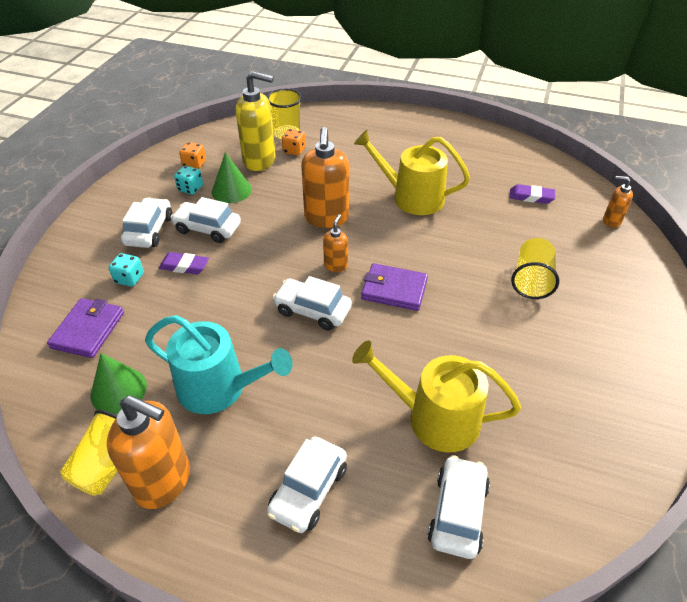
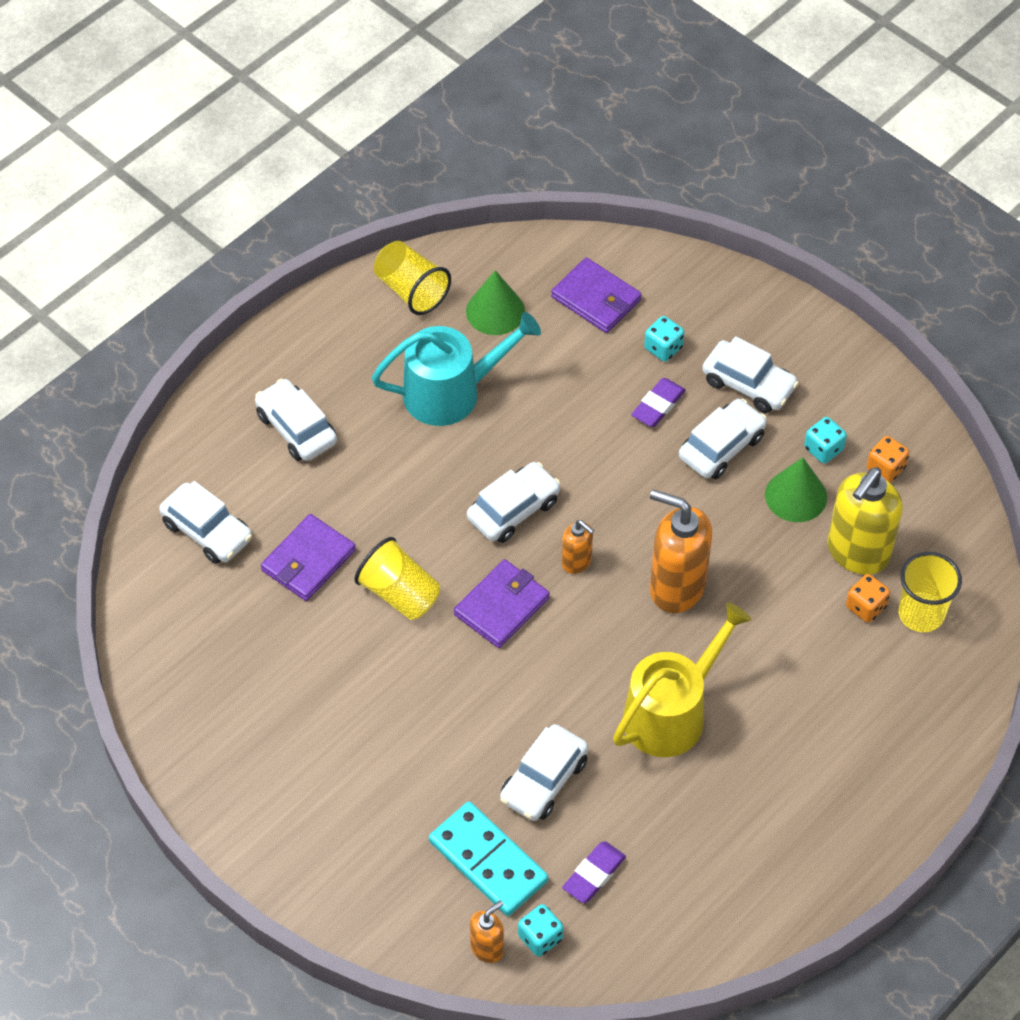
camera: 115 degrees right, 10 degrees up
(163, 481) = (370, 326): orange soap dispenser -> none
(219, 388) = (451, 392): turquoise watering can -> turquoise watering can turned 150 degrees counterclockwise
(434, 418) = (308, 560): yellow watering can -> purple wallet
(496, 232) = (543, 780): none -> white car
(531, 280) = (435, 767): yellow cup -> yellow cup (400, 593)
(564, 237) = (488, 861): none -> turquoise domino
(584, 204) = (540, 937): none -> turquoise dice

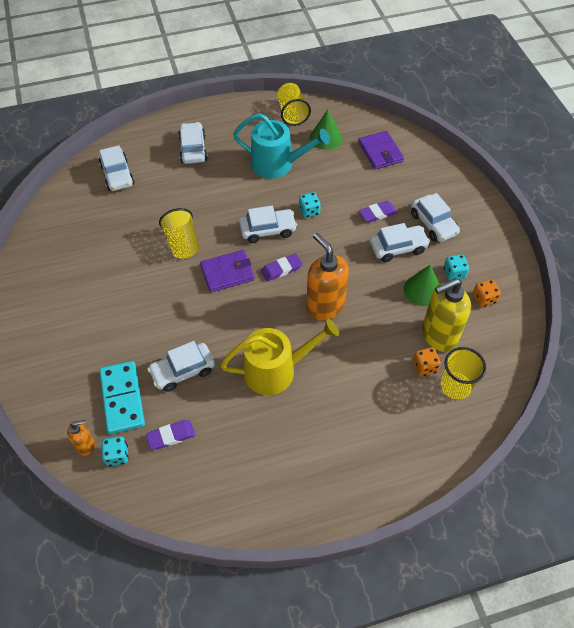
camera: 30 degrees right, 0 degrees up
(308, 560) = (152, 208): purple wallet -> none
(577, 562) = (281, 269): orange soap dispenser -> purple eraser
(663, 348) = (399, 188): turquoise dice -> turquoise dice (309, 211)

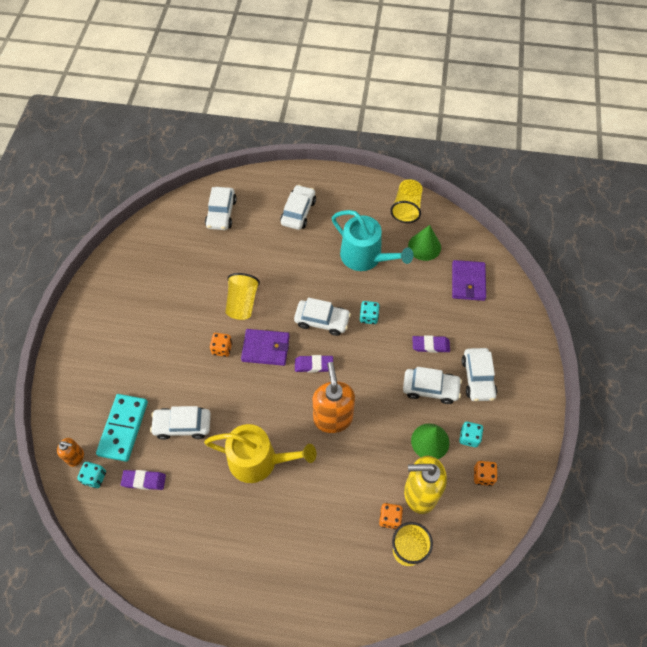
camera: 25 degrees right, 5 degrees up
(184, 289) = (222, 349): none -> orange dice

